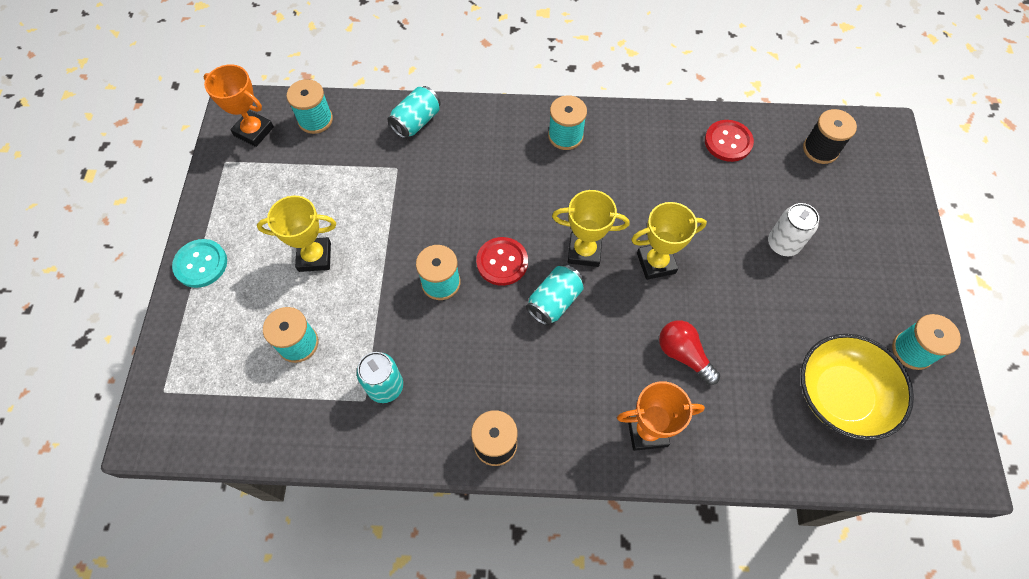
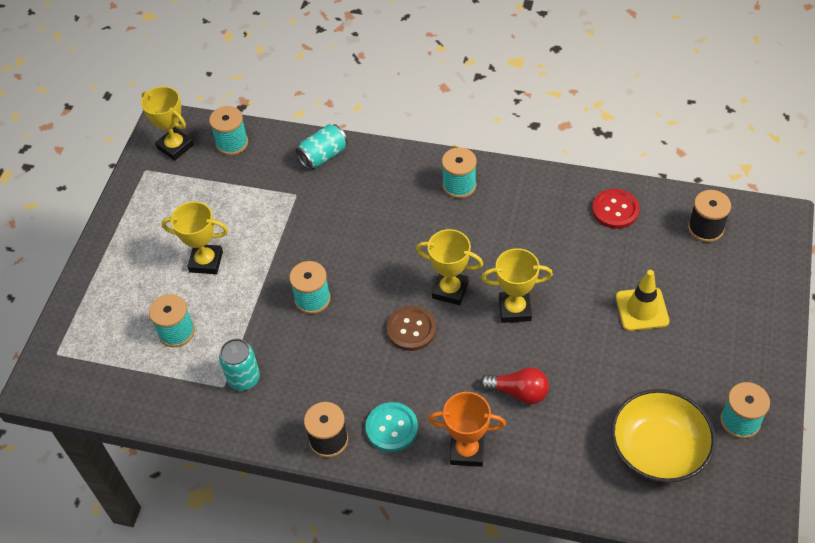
camera: 15 degrees right, 10 degrees down
(201, 264) = (107, 254): turquoise button -> turquoise button (392, 428)
(254, 131) = (175, 146): orange trophy -> yellow trophy
(502, 262) = (372, 289): red button -> none
(554, 301) = (411, 329): turquoise can -> brown button
(683, 355) = (518, 392): red light bulb -> red light bulb turned 135 degrees clockwise
(783, 244) = (642, 309): white can -> yellow traffic cone

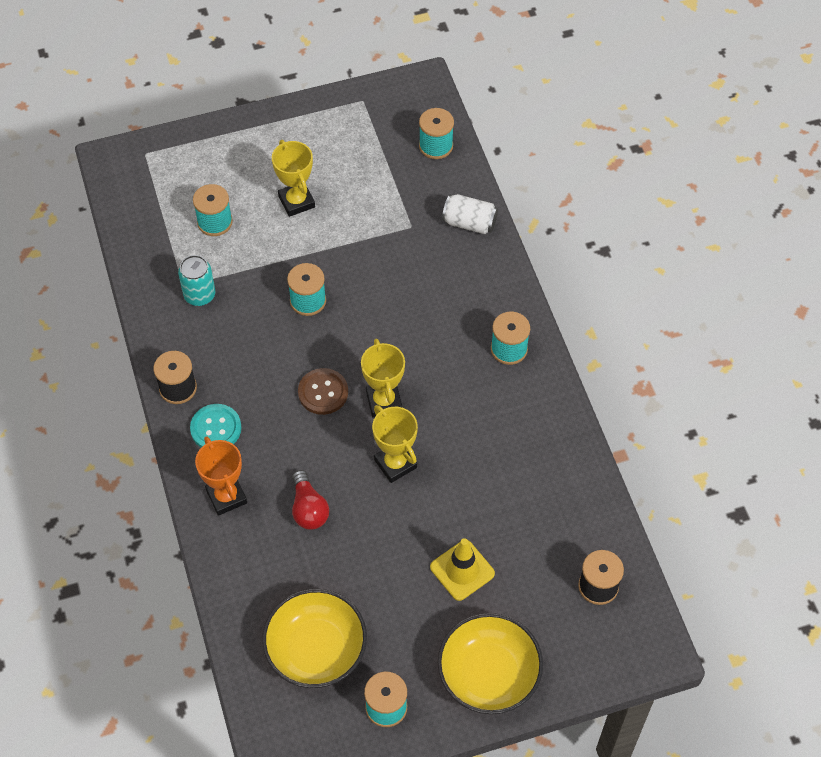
camera: 55 degrees right, 5 degrees up
(175, 146) = (403, 107): yellow trophy -> none
(323, 156) = (469, 223): turquoise can -> white can
(615, 210) = (568, 495): red button -> none
(745, 334) = (488, 674): none -> yellow bowl

